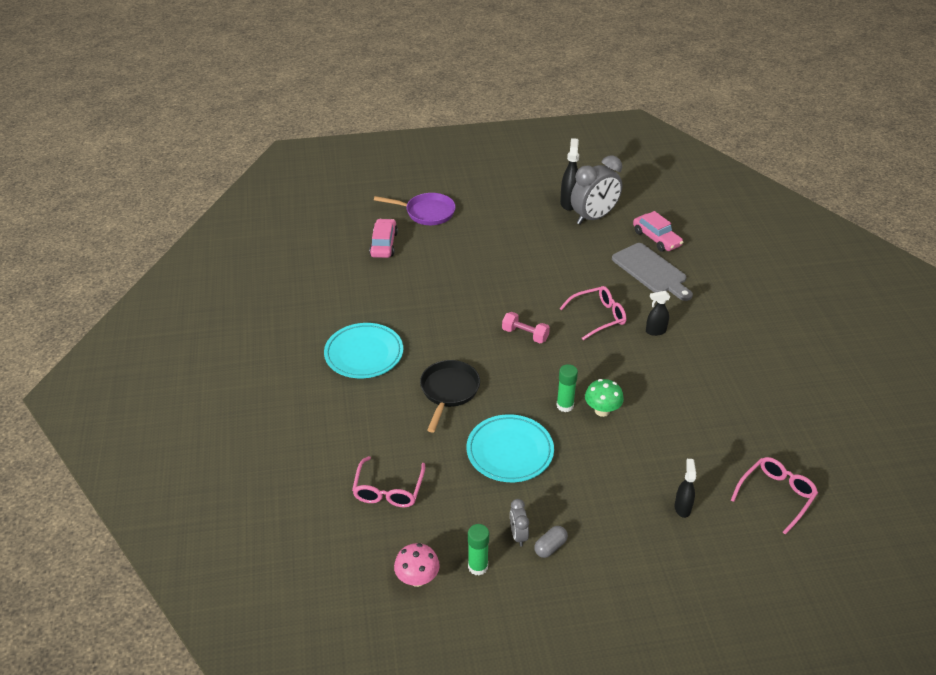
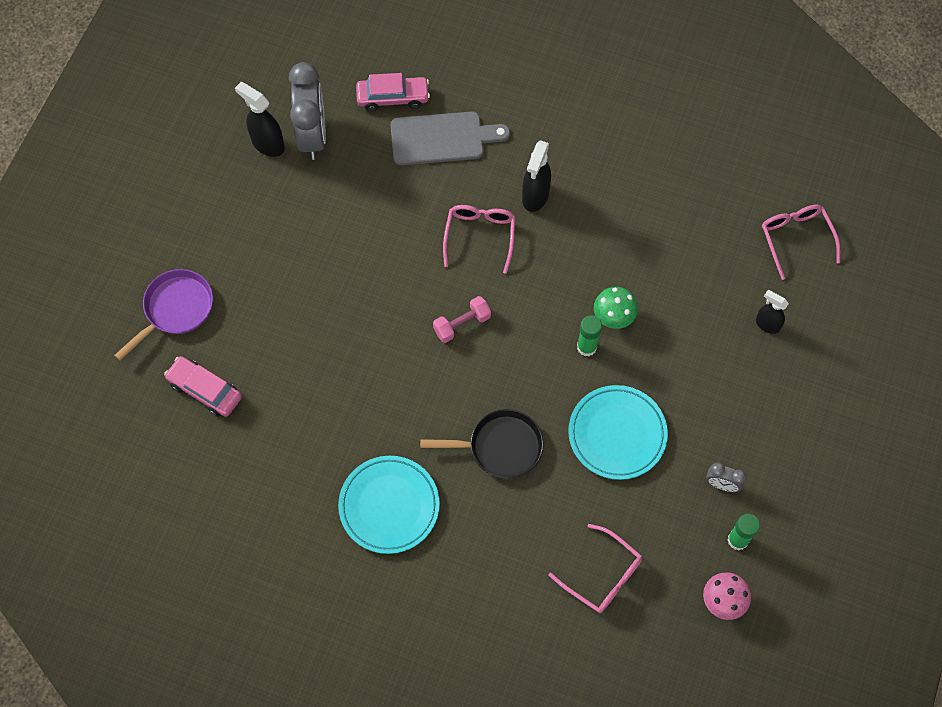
camera: 60 degrees left, 25 degrees up
(449, 391) = (500, 447): black pan -> black pan turned 135 degrees clockwise
(550, 547) = (749, 464): grey capsule -> none
(655, 331) = (535, 196): black spray bottle -> black spray bottle, size x1.52

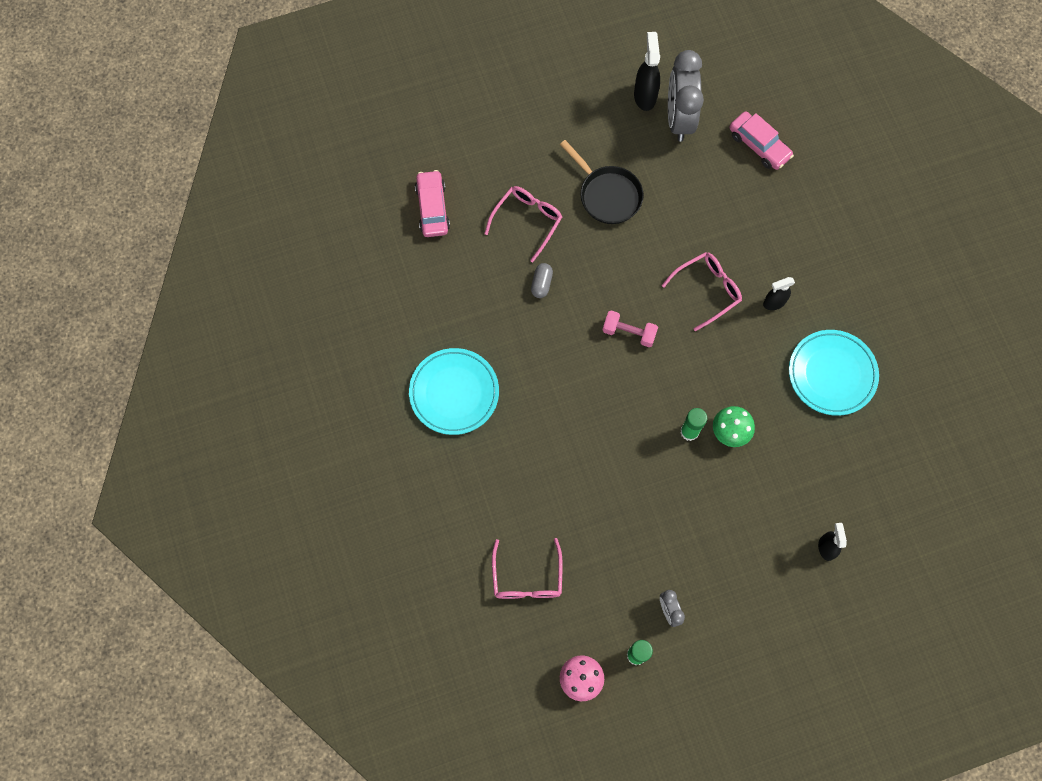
camera: 50 degrees right, 5 degrees up
(176, 309) = (472, 142): purple pan -> none
(312, 135) = (679, 118): grey clock -> grey clock turned 135 degrees clockwise
(356, 357) = (541, 284): none -> grey capsule
(442, 138) = (758, 203): grey cutting board -> none
(500, 447) = (561, 432): black pan -> black pan (607, 195)
(535, 196) = (774, 303): black spray bottle -> black spray bottle, size x0.66
(617, 434) = (641, 505): turquoise plate -> turquoise plate (832, 374)
(795, 238) = (918, 515): pink glasses -> pink glasses (527, 221)

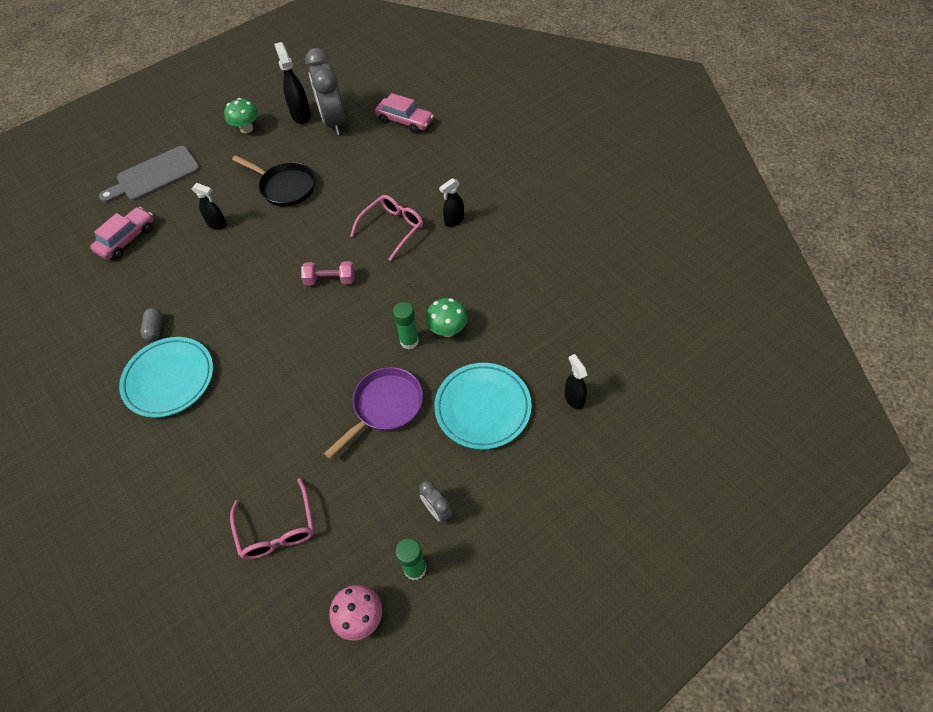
camera: 15 degrees left, 15 degrees down
(432, 208) = (127, 239): pink car -> pink car turned 60 degrees clockwise
(471, 130) = (154, 175): none -> grey cutting board
(527, 221) = (217, 224): pink glasses -> black spray bottle
(541, 284) = (239, 266): grey capsule -> grey capsule (155, 329)
(581, 95) = (246, 128): none -> green mushroom
(648, 493) = (385, 407): none -> purple pan
(832, 374) = (524, 257): turquoise plate -> turquoise plate (483, 408)

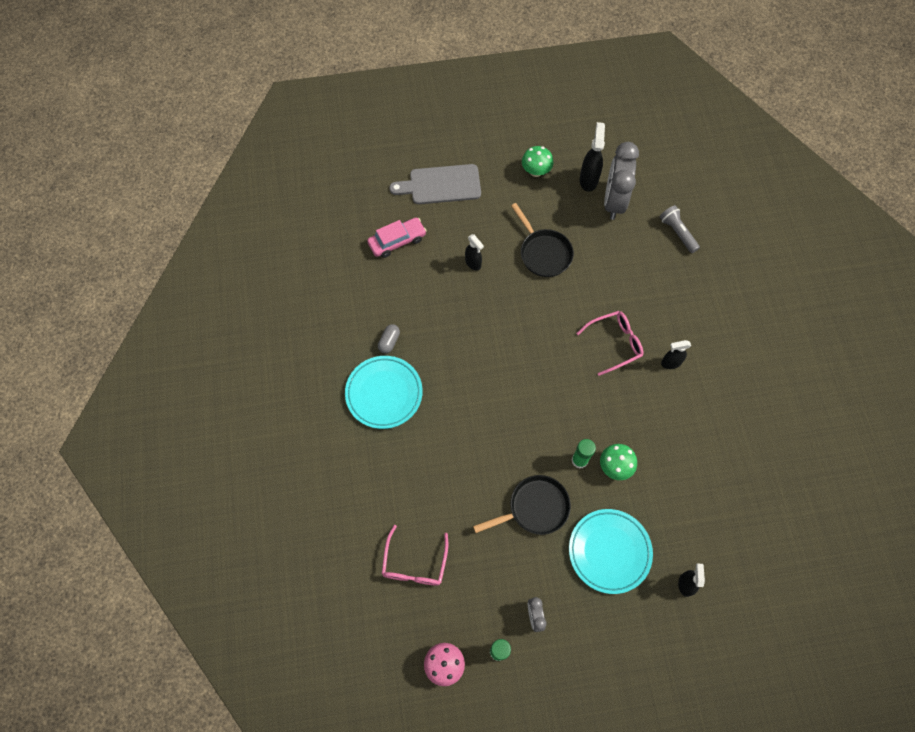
camera: 25 degrees right, 10 degrees up
(330, 280) = (541, 367): pink dumbbell -> none
(385, 407) = (534, 508): purple pan -> black pan
(405, 121) = (677, 233): pink car -> grey flashlight

